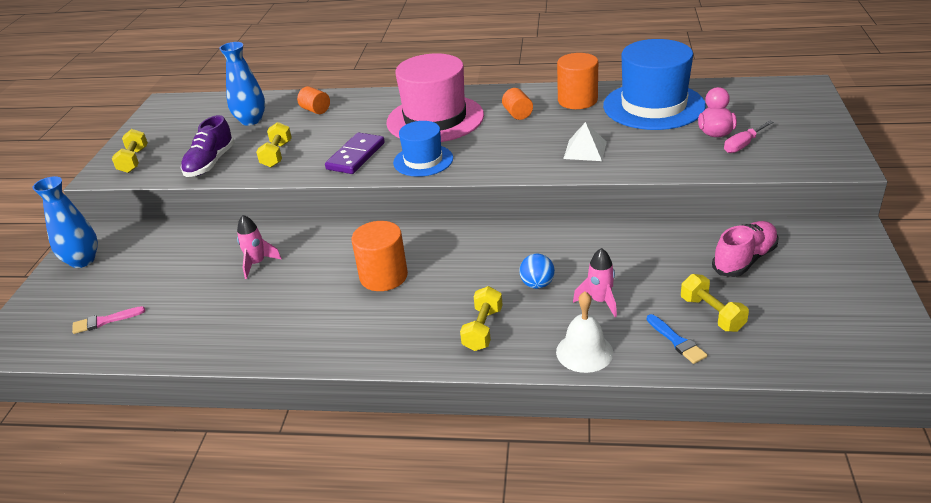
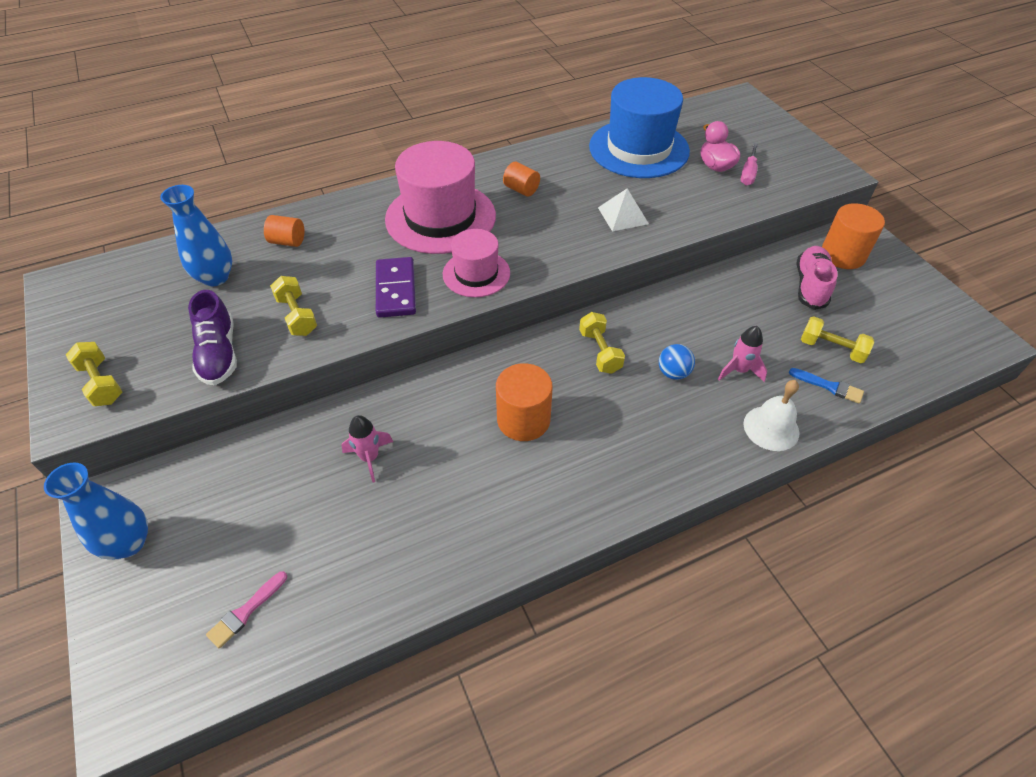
camera: 35 degrees left, 15 degrees up
(423, 160) = (476, 273): blue hat -> pink hat
(483, 329) = (669, 441): yellow dumbbell -> yellow dumbbell (600, 352)
(577, 100) = (564, 159): orange cylinder -> orange cylinder (843, 255)

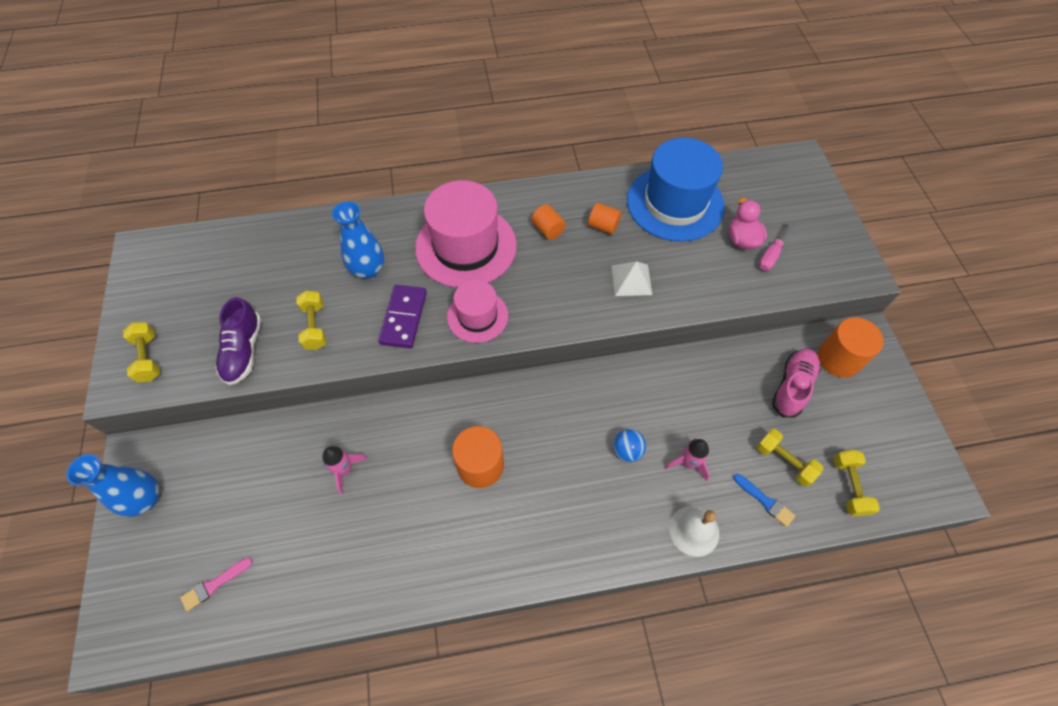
camera: 15 degrees right, 10 degrees up
(215, 277) = (261, 270): blue vase -> blue vase (368, 270)
(287, 241) = (329, 245): orange cylinder -> orange cylinder (603, 226)
(600, 352) = (569, 412): yellow dumbbell -> yellow dumbbell (849, 486)

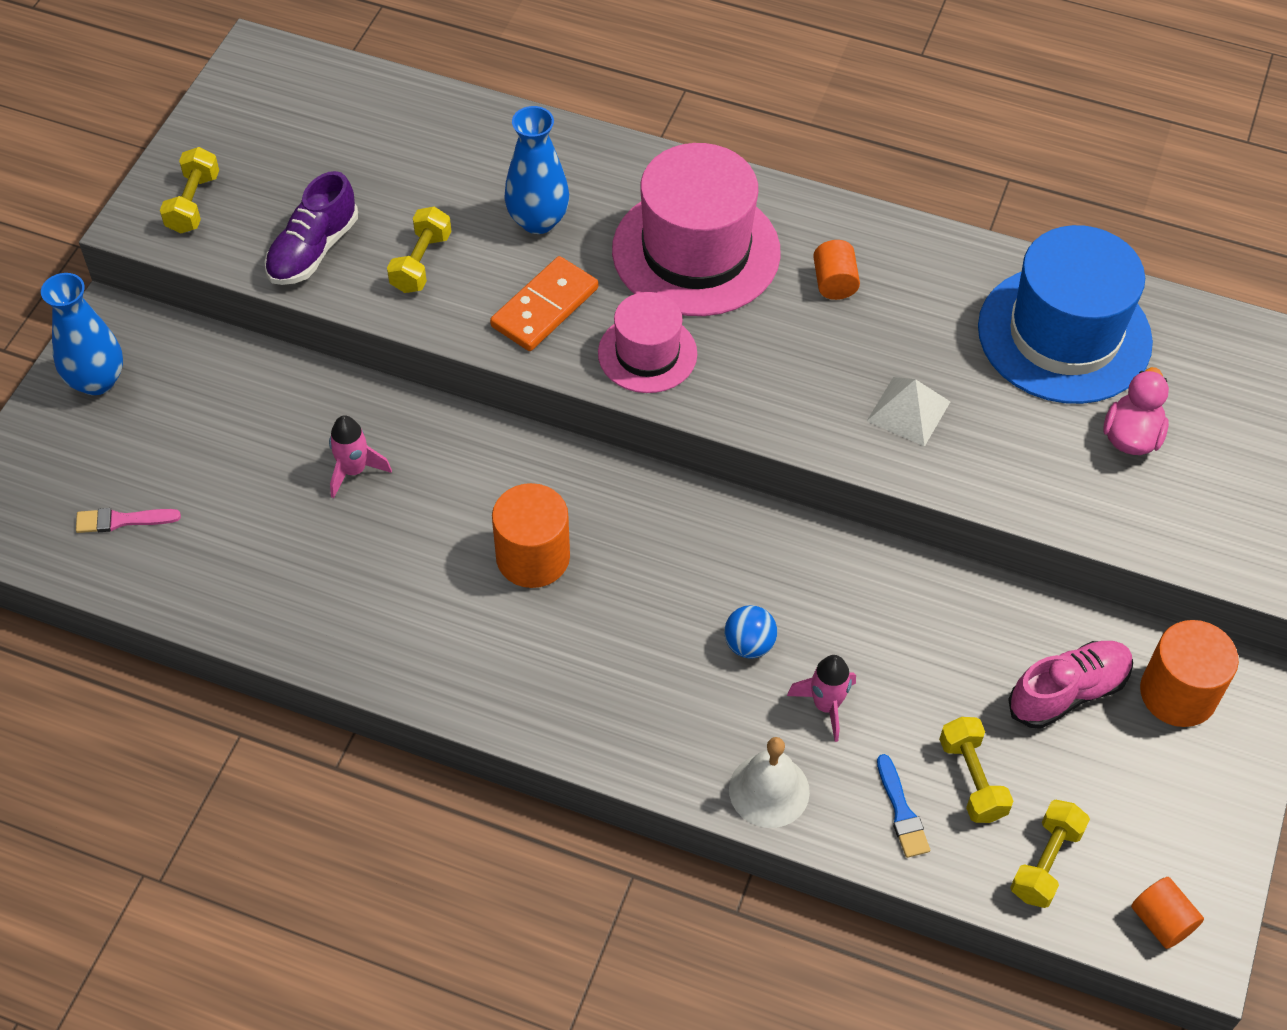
camera: 30 degrees right, 5 degrees down
(403, 318) = (544, 307): purple domino -> orange domino
(603, 226) = (923, 316): orange cylinder -> orange cylinder (1161, 921)
(771, 255) = (1161, 480): pink screwdriver -> none

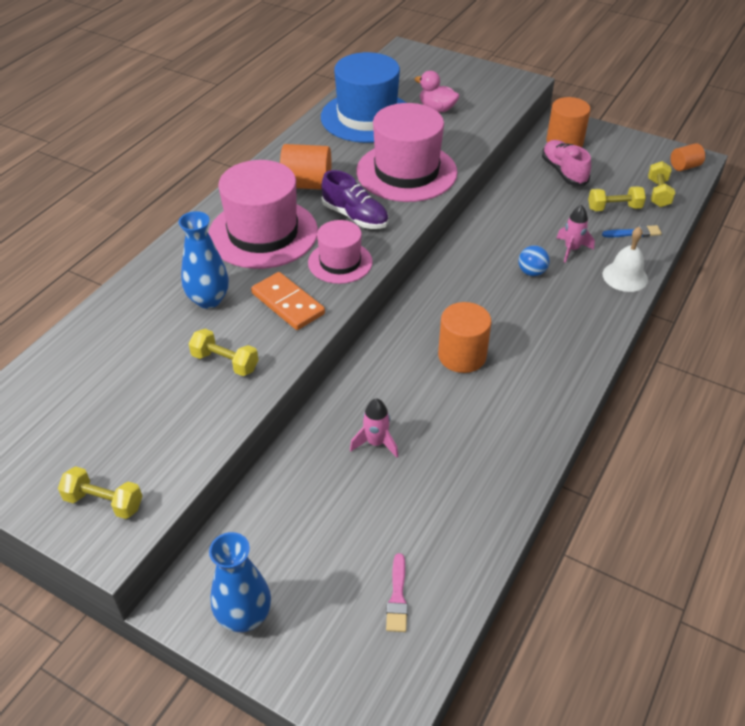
camera: 80 degrees left, 10 degrees down
(313, 250) = (189, 424): purple shoe -> purple shoe (355, 217)
(834, 283) = (307, 184): orange cylinder -> orange cylinder, size x1.70
(908, 411) = (406, 172): white pyramid -> pink hat
(1045, 862) = (658, 193): yellow dumbbell -> yellow dumbbell turned 60 degrees clockwise

